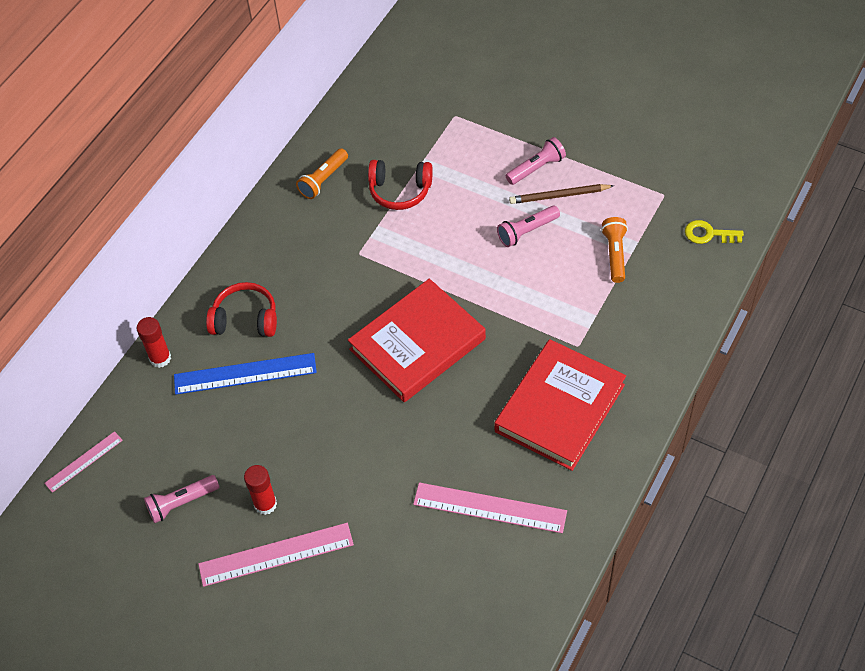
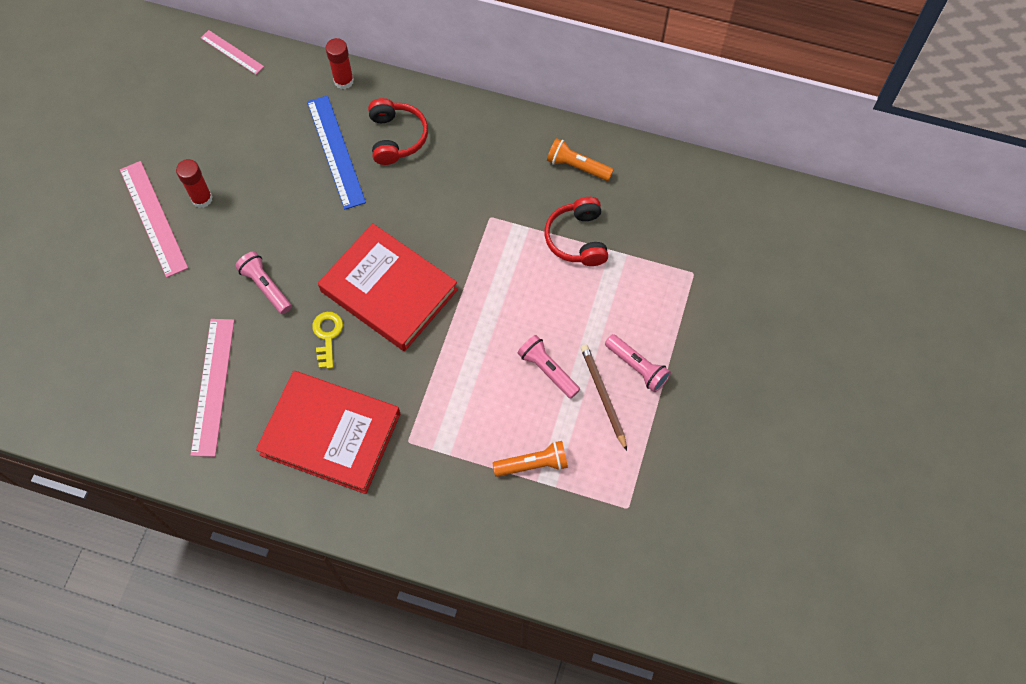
camera: 75 degrees right, 10 degrees up
(181, 503) = (198, 134): pink flashlight -> pink flashlight (266, 287)
(709, 234) = (580, 563): yellow key -> yellow key (327, 336)

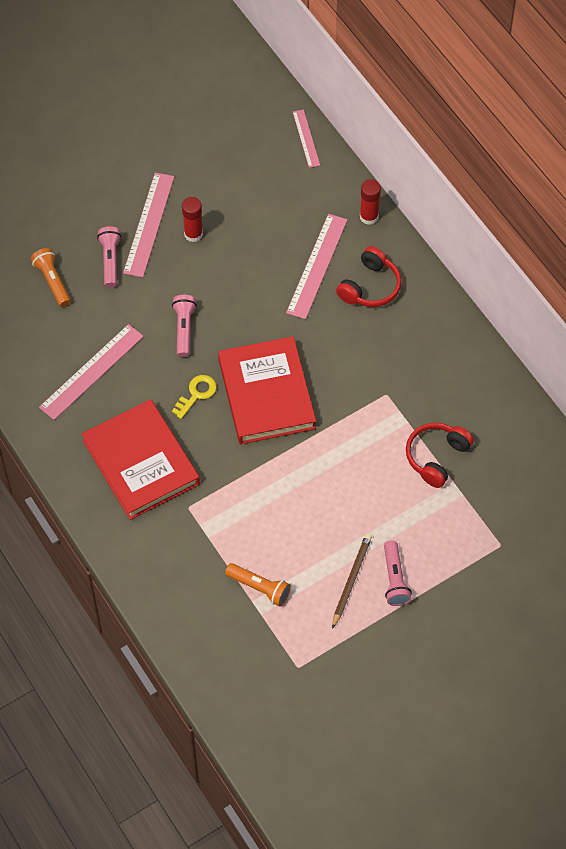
camera: 40 degrees right, 5 degrees down
(335, 151) = (317, 266): blue ruler -> pink ruler
(547, 370) = (328, 532): pink flashlight -> pink flashlight (110, 260)
(577, 166) = (486, 404): orange flashlight -> orange flashlight (52, 281)

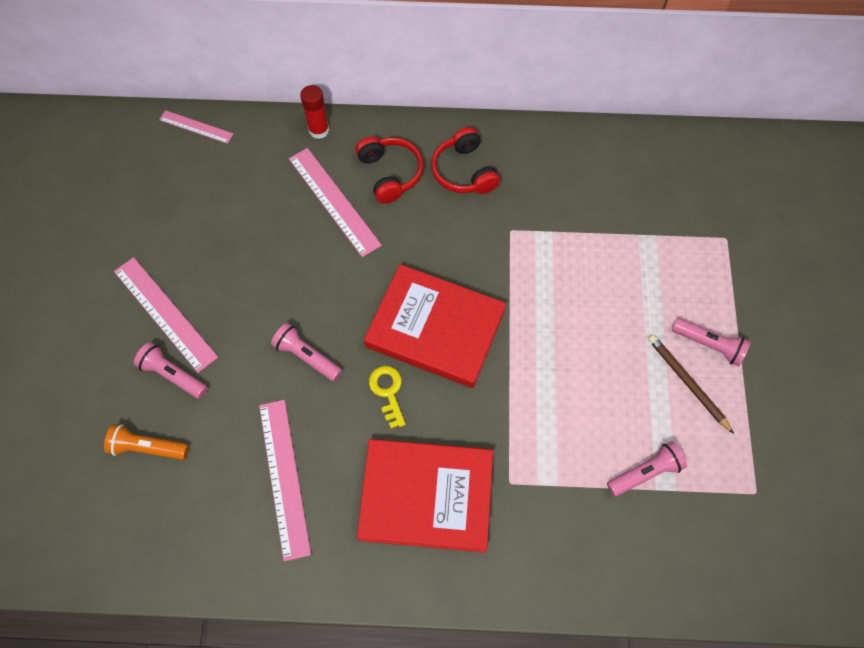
camera: 55 degrees left, 5 degrees up
(193, 234) = (210, 281): red glue stick -> none
(259, 588) = (645, 472): orange flashlight -> pink flashlight
(436, 457) = (603, 231): red headphones -> red headphones (464, 171)

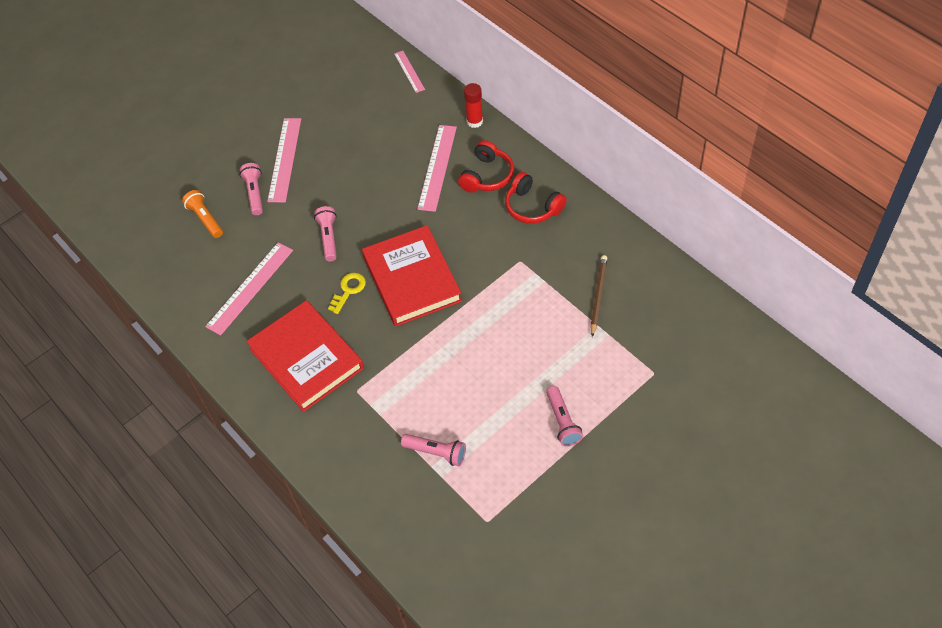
camera: 50 degrees right, 10 degrees down
(464, 171) = (532, 207): red headphones -> red headphones turned 75 degrees counterclockwise
(687, 383) = (521, 430): brown pencil -> brown pencil (598, 295)

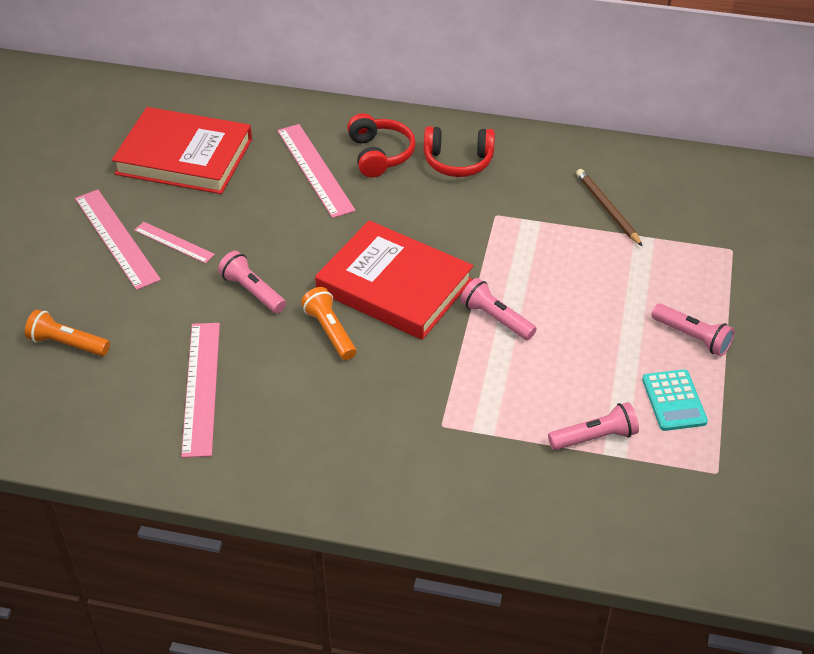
camera: 40 degrees left, 10 degrees down
(255, 193) = (110, 288): pink flashlight -> pink flashlight (496, 318)
(306, 358) = (348, 424): red book -> red book (184, 156)
(348, 290) = (330, 331): yellow key -> orange flashlight
(409, 71) = (190, 96): pink ruler -> pink ruler (174, 242)
(474, 121) = (314, 112): red glue stick -> none
(507, 458) = (674, 401): none -> turquoise calculator

